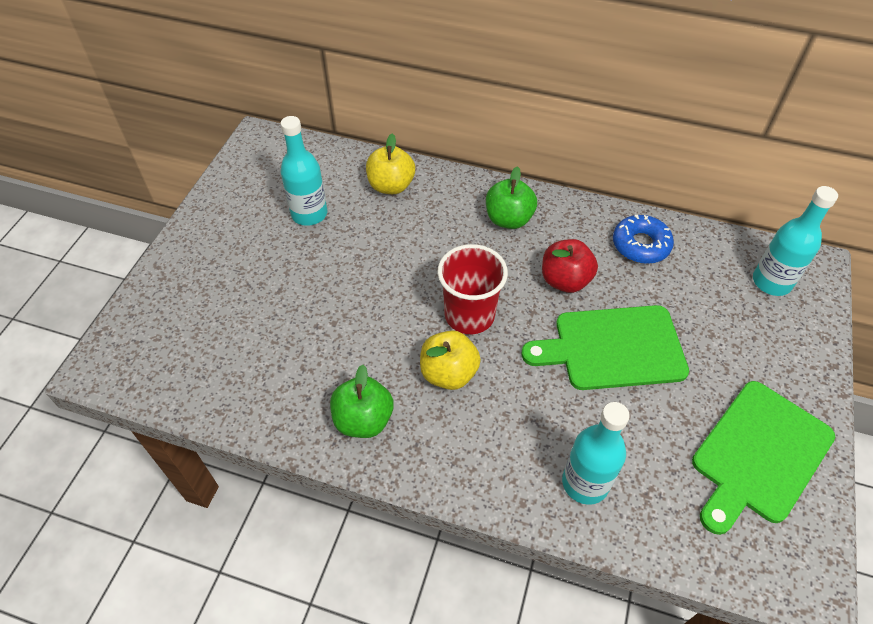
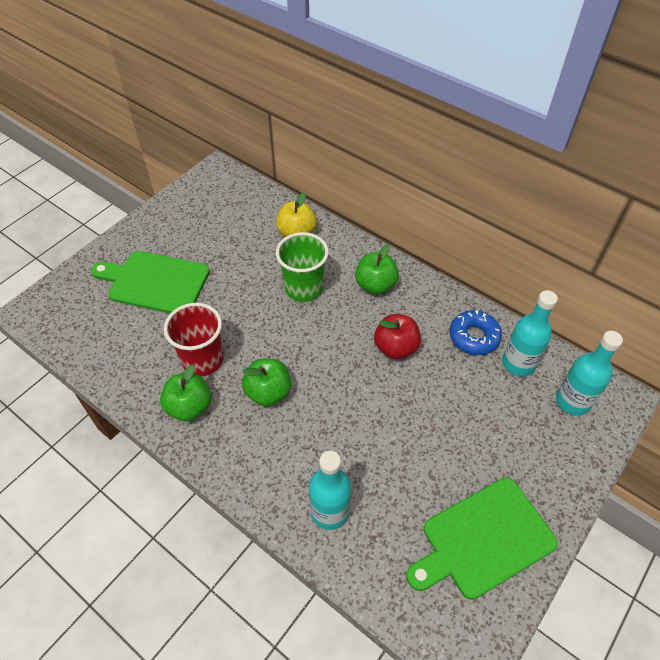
camera: 20 degrees right, 0 degrees up
(309, 214) = (225, 239): turquoise bottle -> turquoise bottle (518, 363)
(430, 245) = (304, 288): none -> green cup
(448, 373) = (268, 392): yellow apple -> green apple
(469, 315) = (306, 352): red cup -> red cup (203, 359)
(613, 348) = (407, 414): green cutting board -> green cutting board (155, 282)

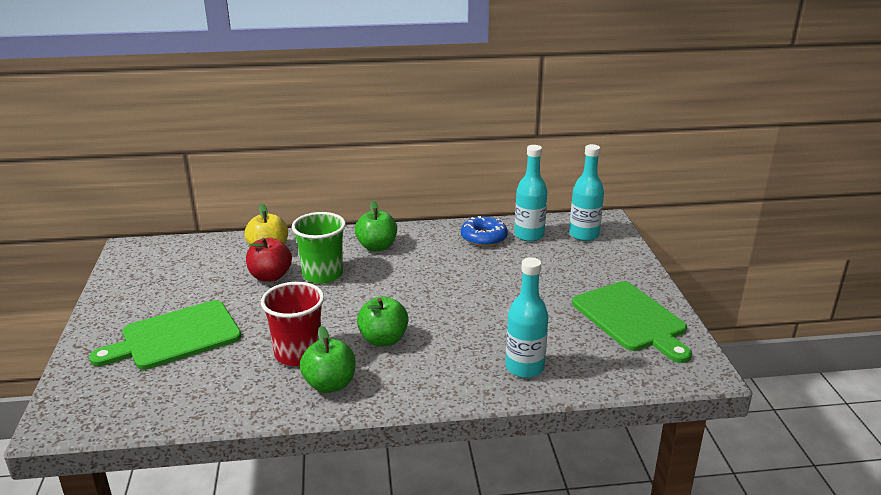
camera: 45 degrees left, 25 degrees down
(396, 347) = (441, 268): red apple -> red apple (270, 276)
(483, 539) = (631, 319): green cutting board -> green cutting board turned 45 degrees counterclockwise

